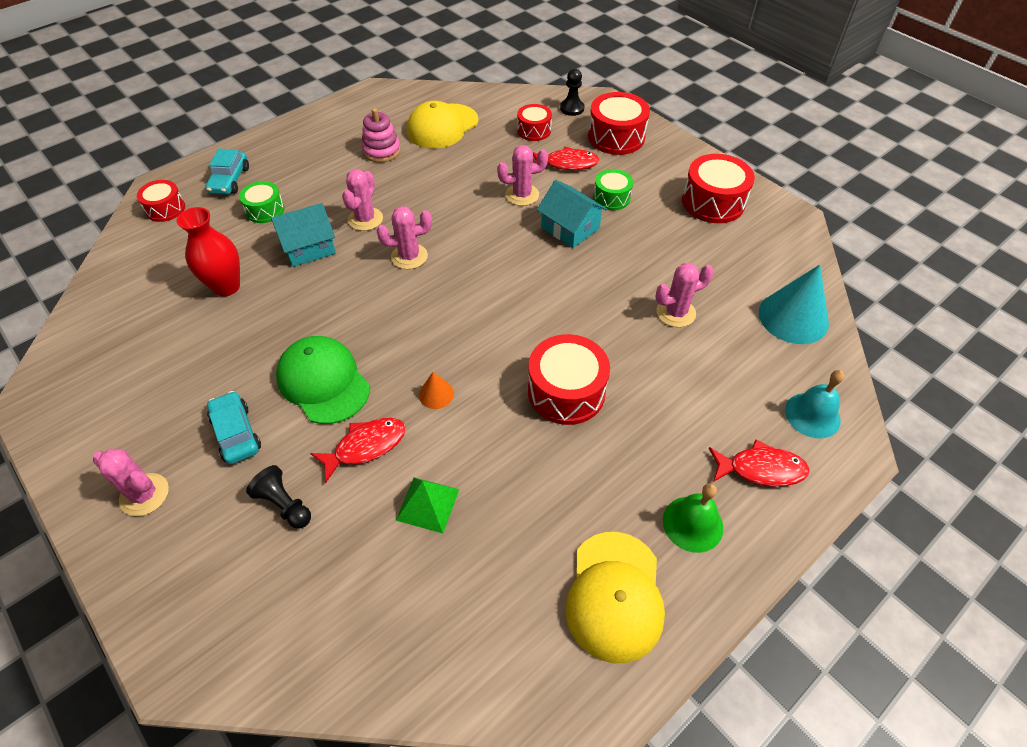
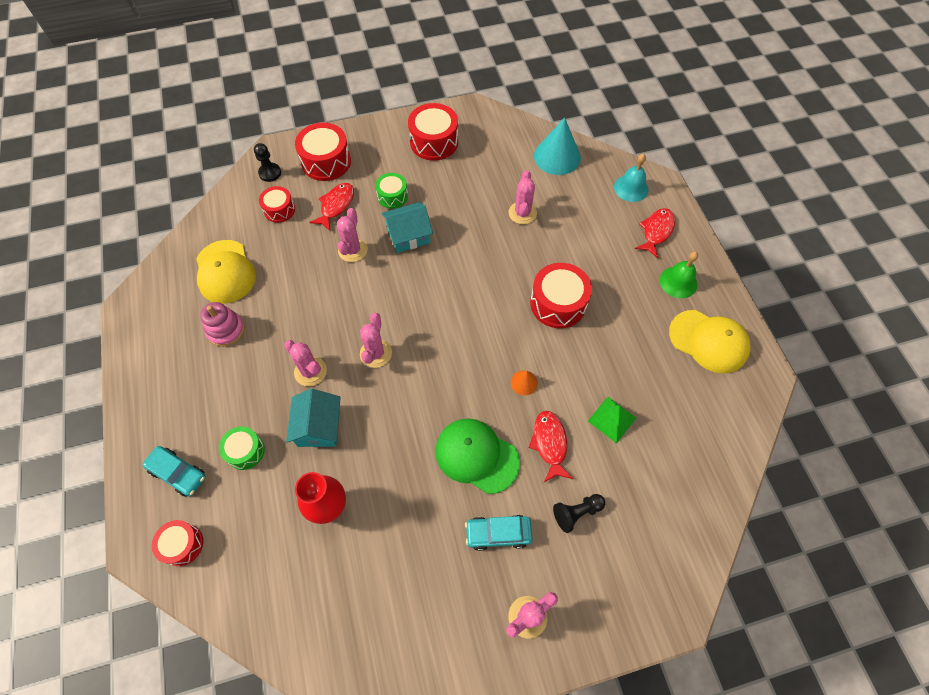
camera: 65 degrees left, 10 degrees up
(323, 382) = (476, 456): green cap -> green cap turned 45 degrees clockwise

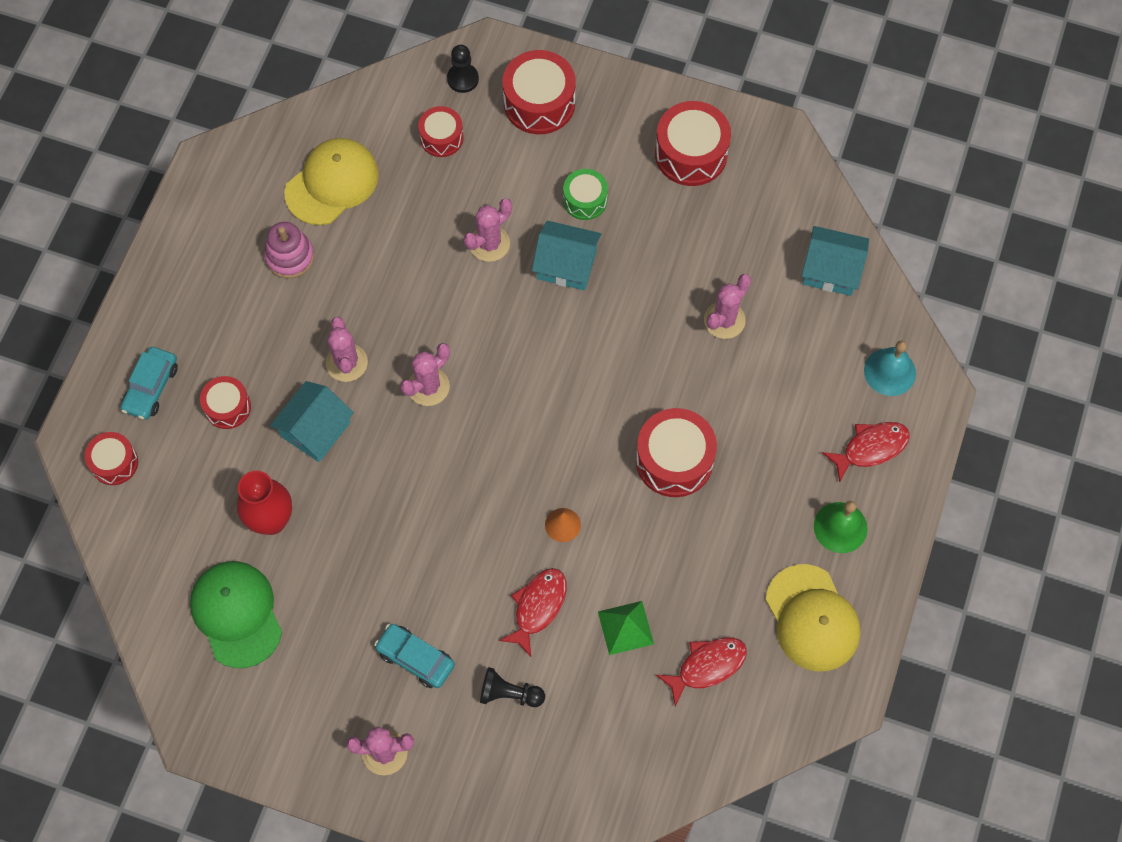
camera: 35 degrees right, 5 degrees up
(178, 473) = (151, 387): turquoise car -> turquoise car turned 45 degrees clockwise
(225, 272) = (332, 183): yellow cap -> yellow cap turned 150 degrees counterclockwise
(245, 451) = (227, 407): green drum -> red drum
(336, 205) = (510, 172): red fish -> red fish (707, 666)
(476, 456) = (452, 568): green cap -> green cap (236, 614)
(557, 157) = (831, 270): turquoise cone -> turquoise house

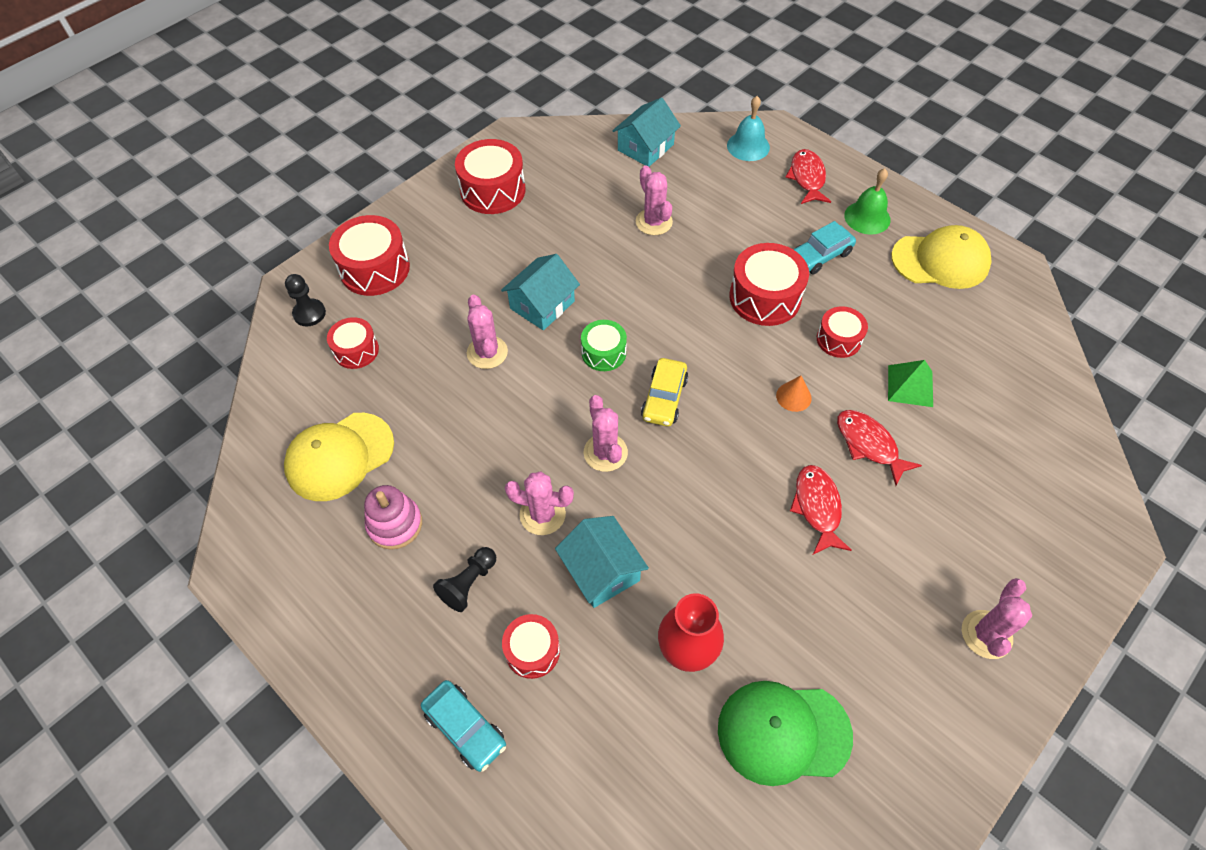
camera: 65 degrees left, 10 degrees down
(114, 463) = (538, 809): red drum -> red drum (838, 339)
(332, 183) = (339, 456): yellow cap -> yellow cap turned 105 degrees counterclockwise
(415, 658) = (890, 568): turquoise car -> turquoise car (820, 256)
(508, 413) = (664, 398): none -> yellow car
(509, 694) = (950, 499): black pawn -> black pawn (469, 583)
(585, 200) = (489, 271): green drum -> green drum (603, 353)
(707, 666) = (964, 342): red fish -> red fish (817, 507)

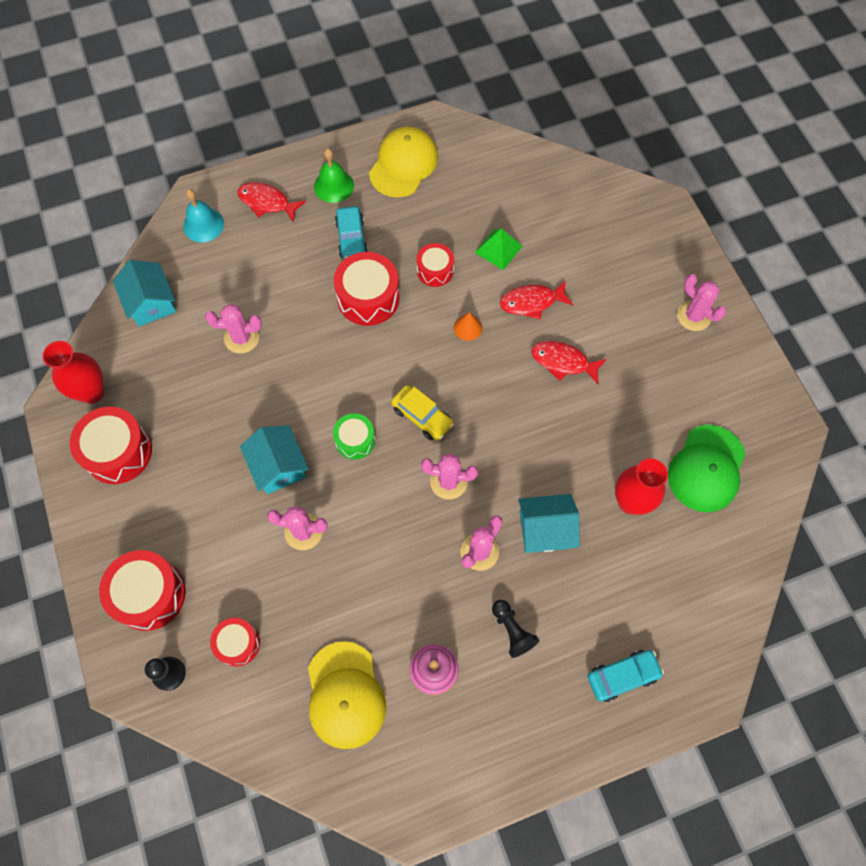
camera: 65 degrees left, 10 degrees up
(532, 651) = (585, 605): red drum -> none
(537, 150) = (92, 392): none -> red vase

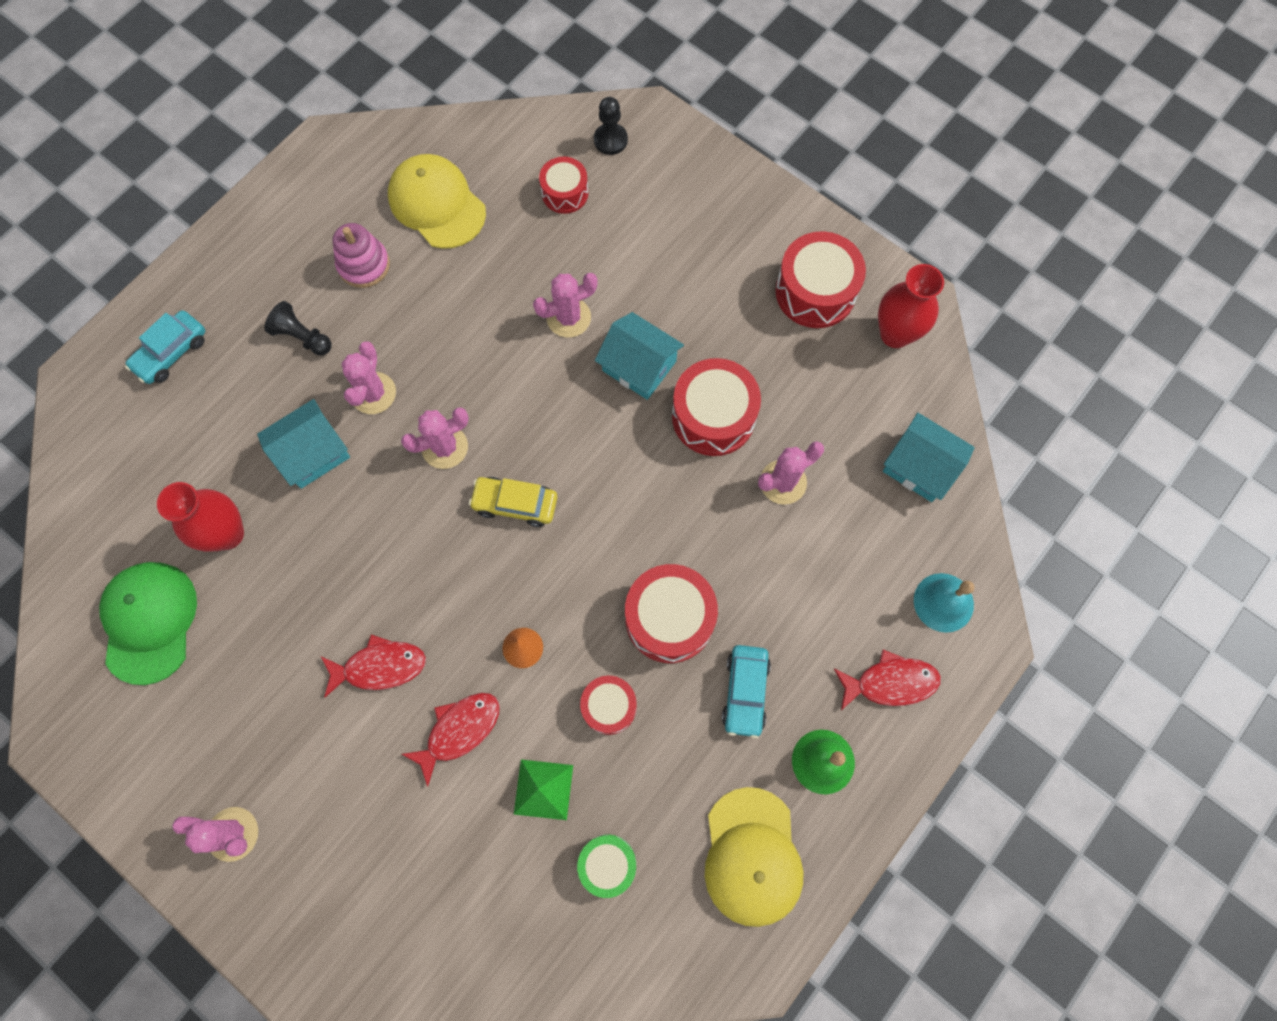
camera: 150 degrees right, 5 degrees up
(149, 594) = (678, 189): red drum -> red drum (713, 416)
(351, 238) = (745, 692): turquoise car -> turquoise car turned 135 degrees counterclockwise
(355, 440) = (574, 436): green drum -> green drum (607, 864)

